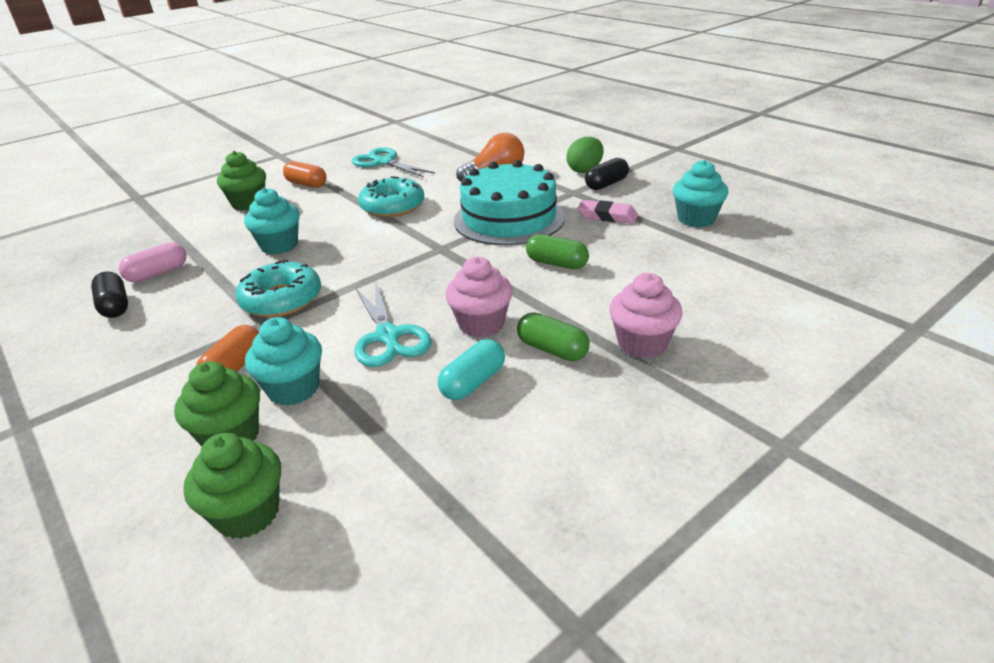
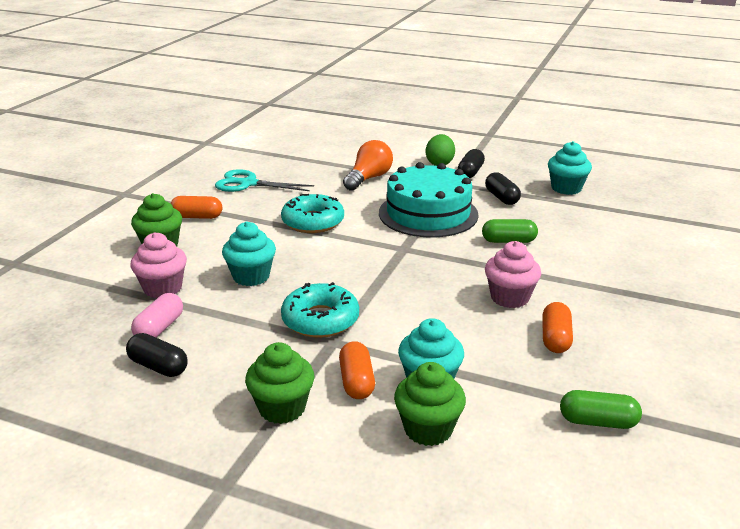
camera: 30 degrees left, 5 degrees down
(247, 513) = (514, 471): green cupcake -> green cupcake (282, 408)
(388, 336) = (451, 324): turquoise scissors -> none
(473, 382) = (555, 338): turquoise capsule -> orange capsule
(552, 350) = (580, 302): green capsule -> green capsule (598, 422)
(607, 216) = (501, 198): pink eraser -> black capsule
(642, 344) = (631, 283): pink cupcake -> pink cupcake (163, 288)

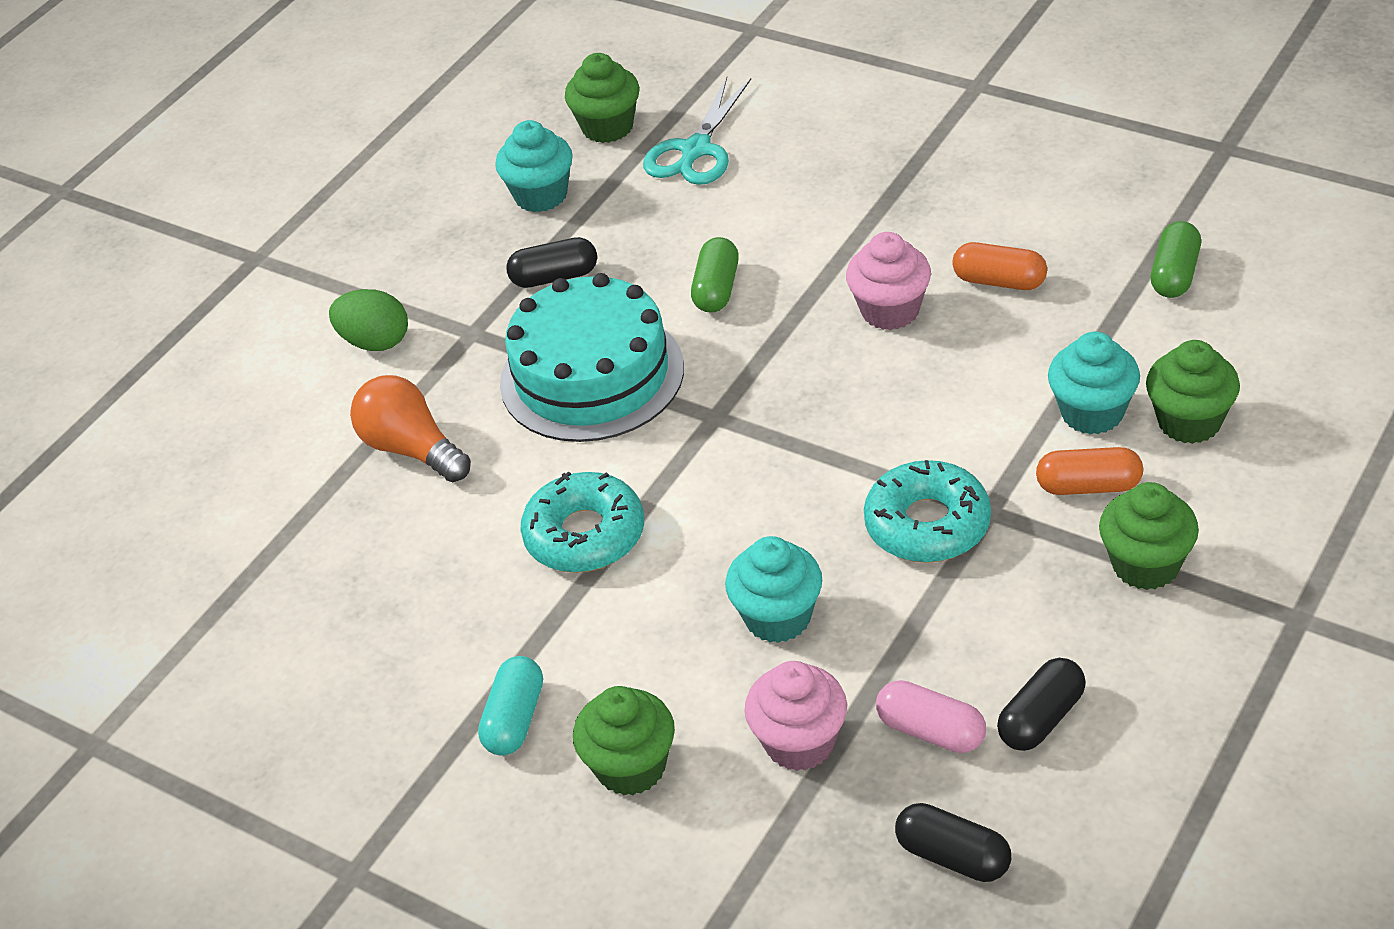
camera: 75 degrees left, 15 degrees up
(197, 217) = (514, 719): orange capsule -> turquoise capsule
(248, 184) = (373, 643): turquoise scissors -> turquoise scissors (696, 150)
(470, 172) = (433, 304): black capsule -> black capsule (953, 856)
(636, 200) = (607, 127): none -> green cupcake

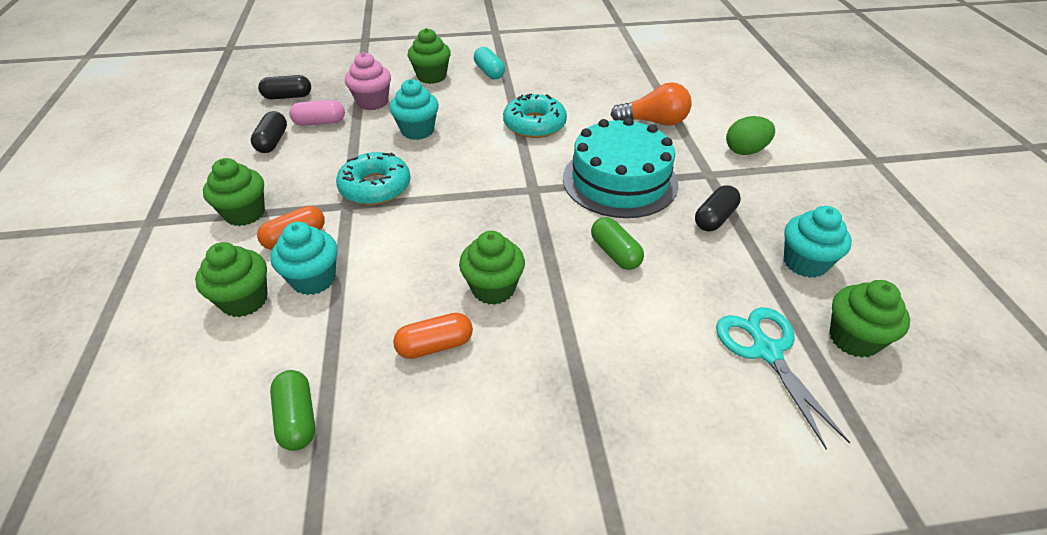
camera: 135 degrees right, 0 degrees up
(890, 311) = (493, 288): pink cupcake -> green cupcake

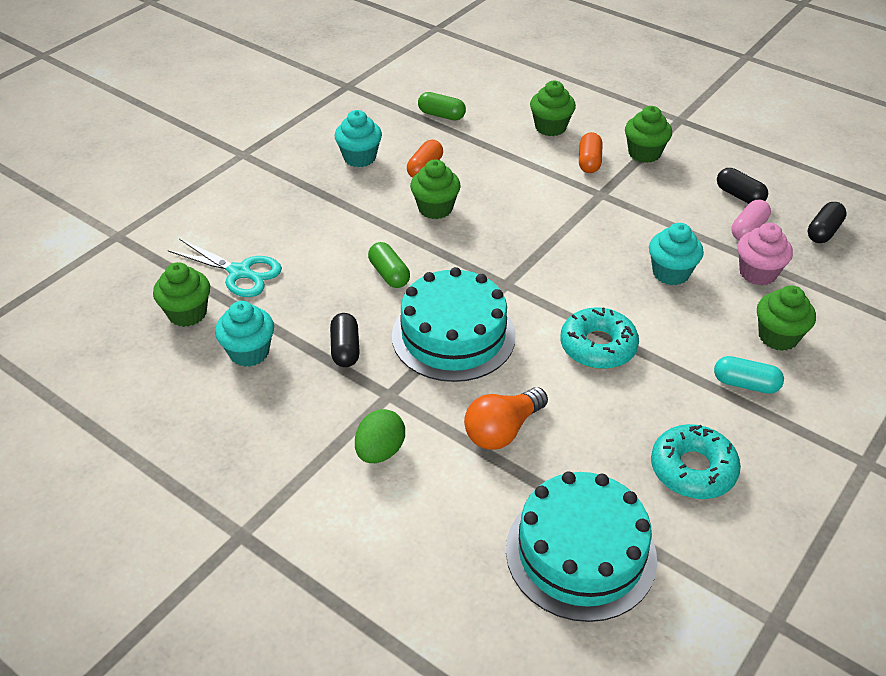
camera: 135 degrees right, 0 degrees up
(313, 279) = (537, 153): turquoise cupcake -> turquoise cupcake (359, 158)
(375, 187) = (608, 214): turquoise donut -> turquoise donut (693, 469)
(615, 253) = (389, 274): green capsule -> green capsule turned 45 degrees clockwise
(675, 69) = (580, 553): none -> turquoise cake

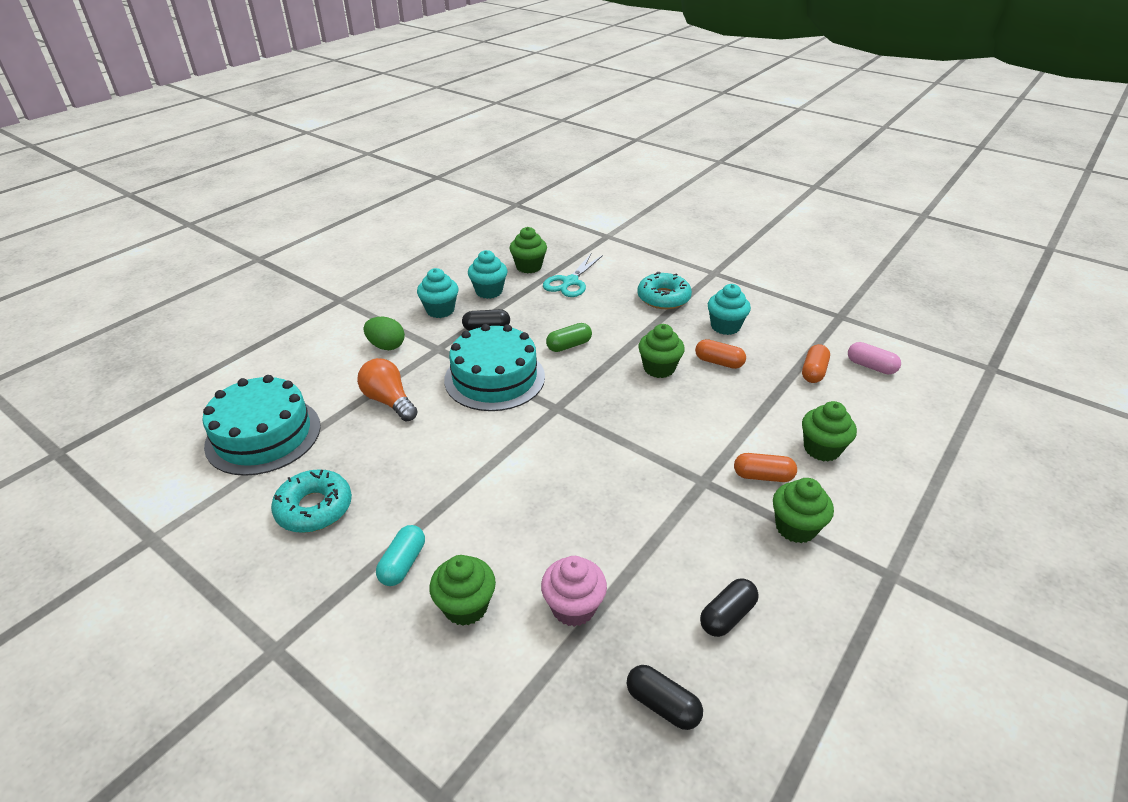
camera: 90 degrees right, 5 degrees down
(441, 115) = (813, 372): green capsule -> orange capsule
(598, 346) = (471, 460): turquoise donut -> turquoise donut (663, 298)
(671, 273) = (572, 525): turquoise cupcake -> turquoise cupcake (440, 310)
(748, 229) = (656, 612): pink capsule -> pink capsule (870, 366)

